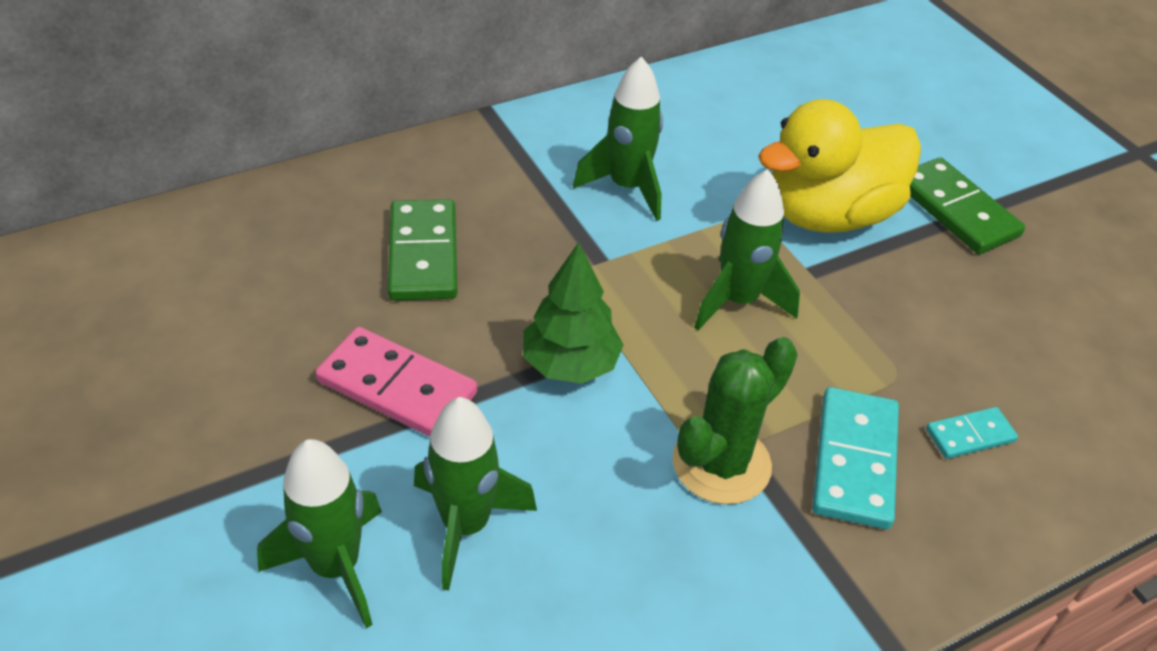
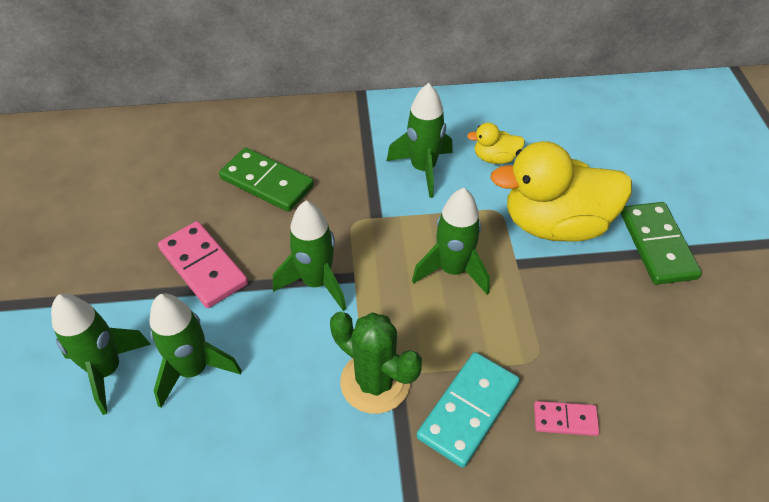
camera: 25 degrees right, 5 degrees up
(423, 254) = (267, 182): green domino -> green domino turned 75 degrees counterclockwise
(570, 364) = (316, 282): green tree -> green rocket
(710, 154) = (495, 158): none -> yellow duck
(721, 464) = (375, 382): green cactus -> green cactus turned 60 degrees clockwise
(970, 435) = (565, 420): turquoise domino -> pink domino

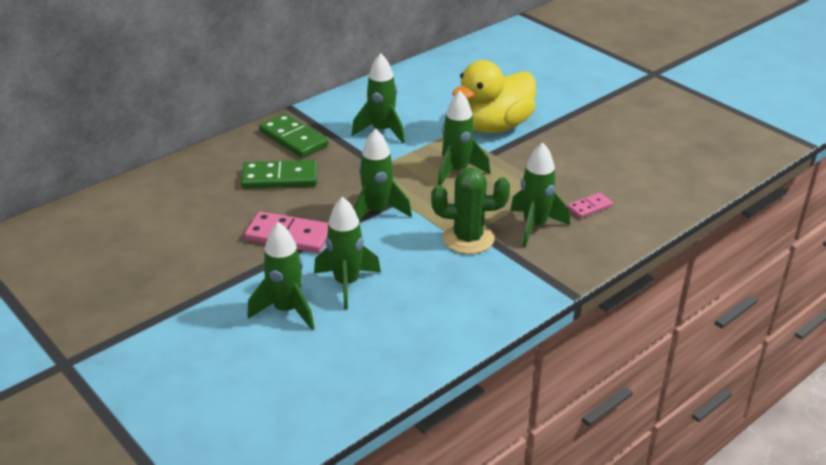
camera: 35 degrees left, 15 degrees down
(468, 410) = (534, 226): turquoise domino -> green rocket
(495, 158) = (423, 109): yellow duck -> none
(657, 245) = (562, 114): green domino -> green domino (293, 139)

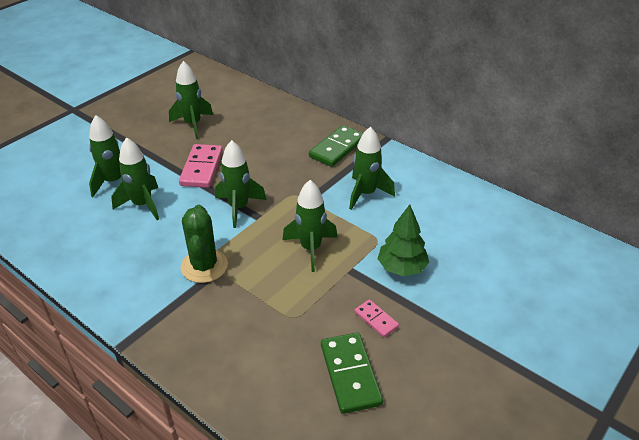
camera: 80 degrees right, 5 degrees up
(280, 178) = (278, 151): green domino -> green domino (350, 374)
(495, 126) = (401, 268): yellow duck -> green tree
(534, 226) = (227, 311): green rocket -> green rocket (193, 124)
(589, 207) = (265, 353): pink domino -> pink domino (376, 319)

